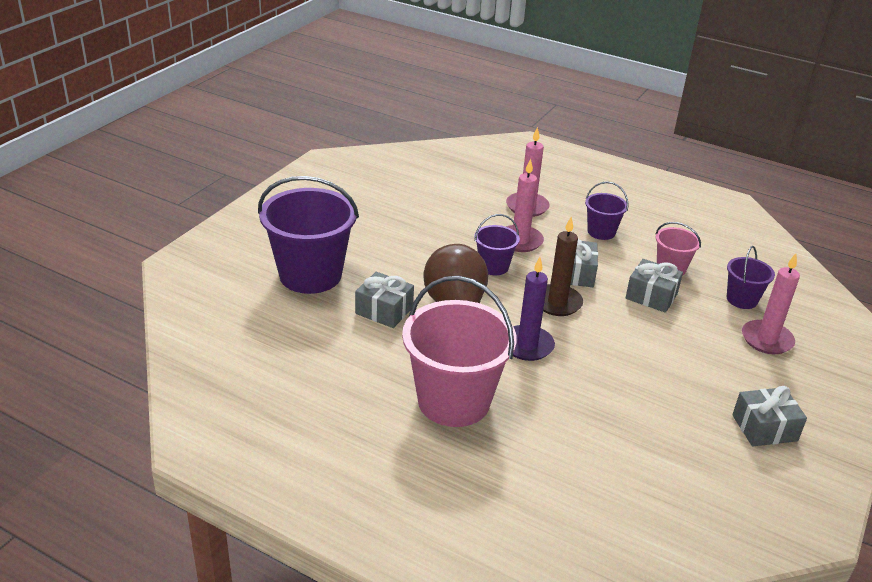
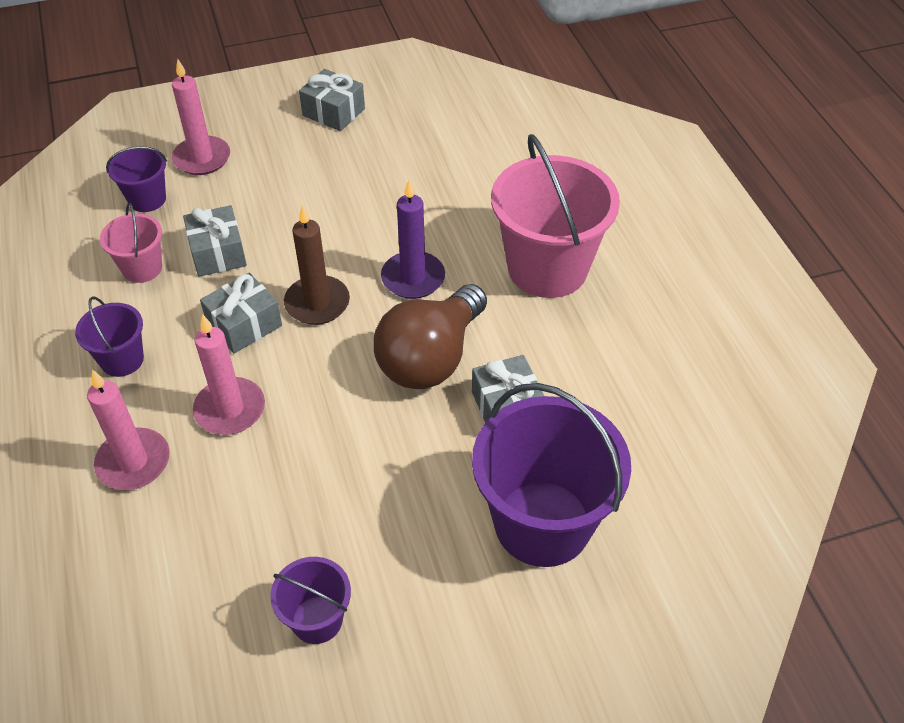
camera: 135 degrees left, 15 degrees up
(493, 266) = (314, 391): purple bucket -> purple bucket (317, 619)

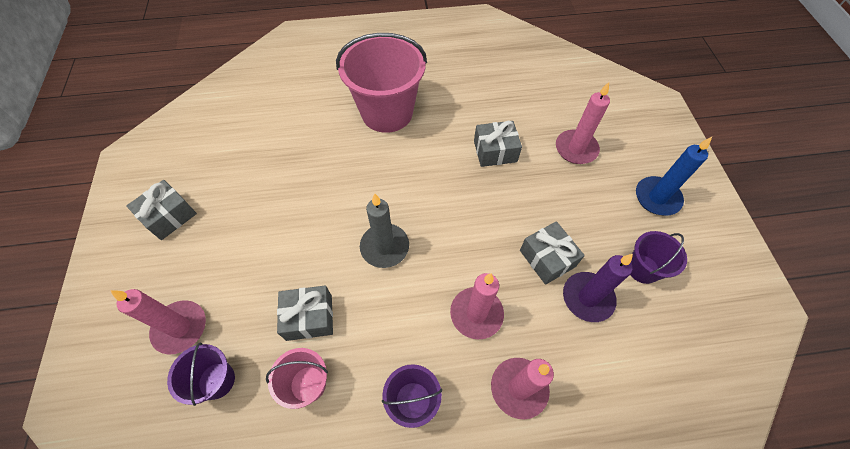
camera: 80 degrees left, 10 degrees up
(244, 325) = (395, 300): grey gift -> grey gift (547, 258)
(317, 303) = (384, 247): brown candle -> grey candle
(413, 278) = (376, 185): purple candle -> purple candle (587, 298)
(431, 358) = (449, 184): brown light bulb -> none
(462, 652) = (657, 198): none -> blue candle
(542, 523) = (576, 149): purple bucket -> pink candle

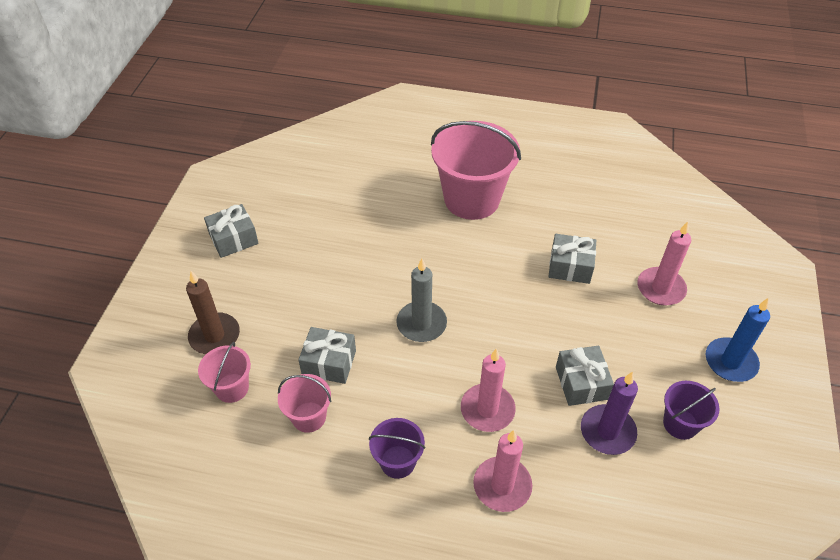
camera: 20 degrees right, 10 degrees down
(180, 328) = (214, 336): pink candle -> brown candle
(216, 380) = (232, 388): purple bucket -> pink bucket

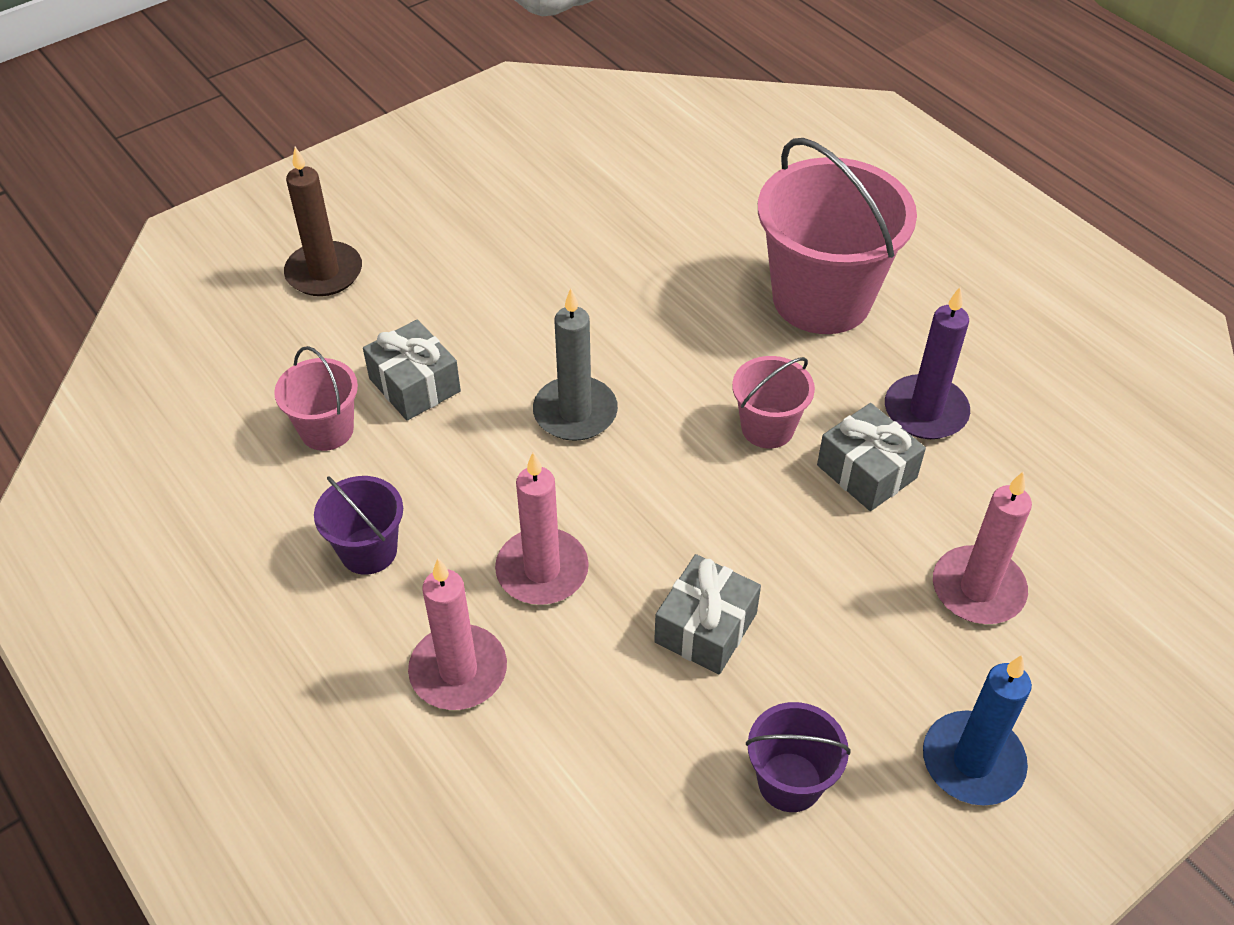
camera: 40 degrees right, 0 degrees up
(232, 388) = (281, 342): pink bucket -> pink bucket (767, 428)
(233, 239) = (460, 175): grey gift -> none
(607, 431) = (671, 713): purple candle -> purple candle (925, 411)

